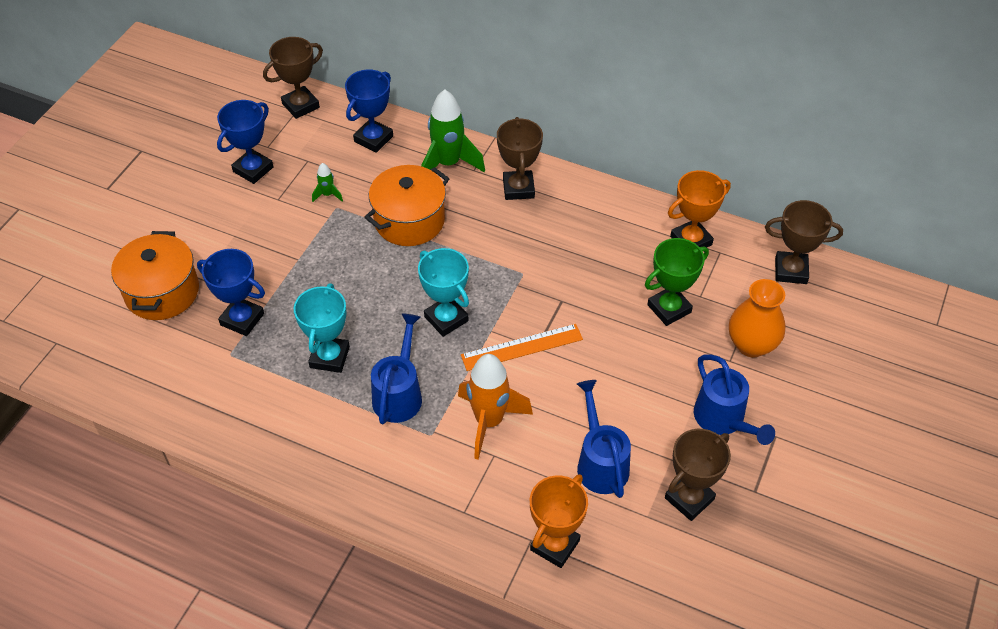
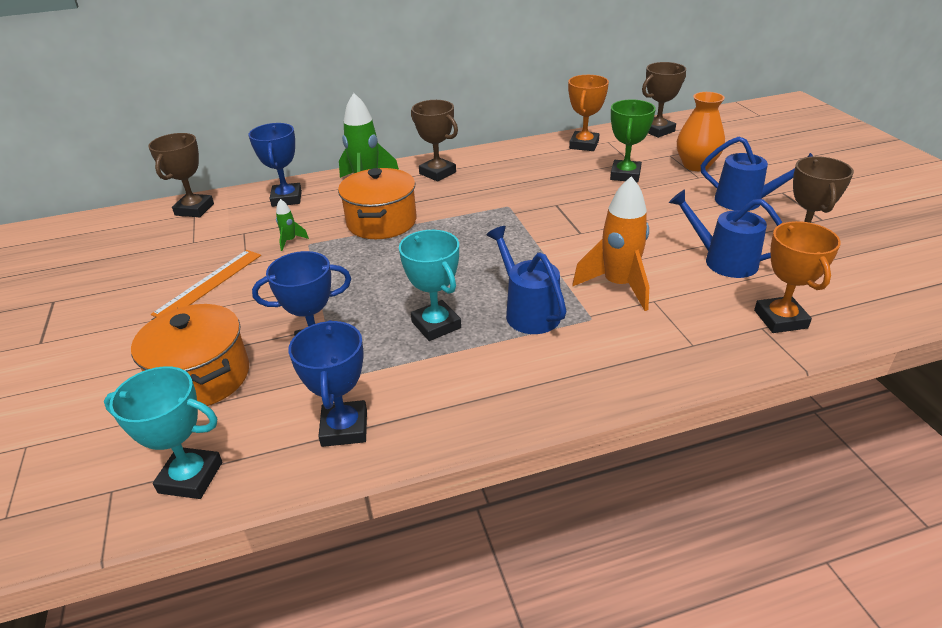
camera: 40 degrees left, 15 degrees down
(253, 169) = (196, 259): blue trophy -> blue trophy (344, 428)
(446, 319) = (493, 253): turquoise trophy -> turquoise trophy (191, 477)
(522, 347) = (571, 238): orange ruler -> orange ruler (209, 283)

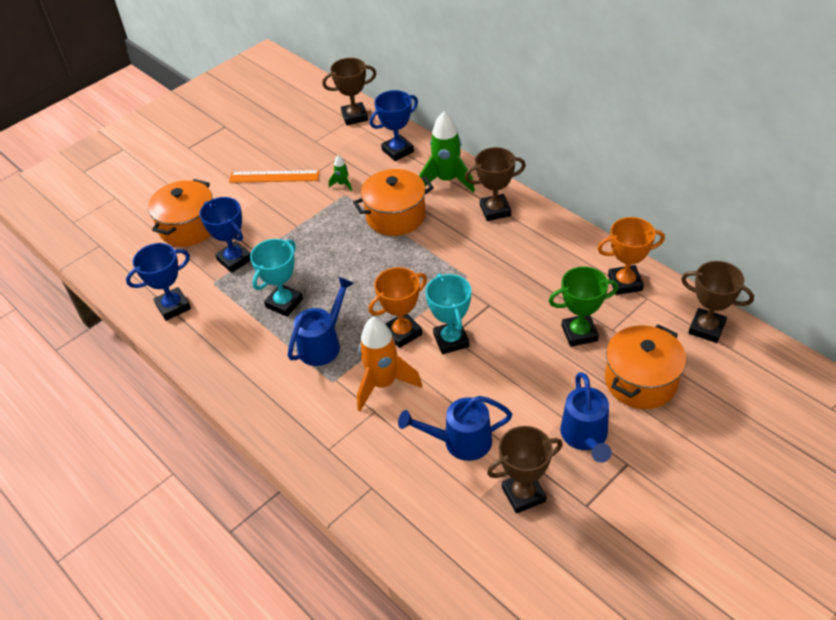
camera: 65 degrees right, 10 degrees up
(191, 477) = (117, 267): turquoise trophy -> turquoise trophy (451, 340)
(437, 173) = (495, 210): brown trophy -> brown trophy turned 60 degrees clockwise
(696, 165) = (641, 381): orange vase -> orange pot
(722, 260) = (460, 442): blue watering can -> blue watering can turned 105 degrees counterclockwise
(780, 319) = (389, 498): orange trophy -> orange trophy (402, 333)

